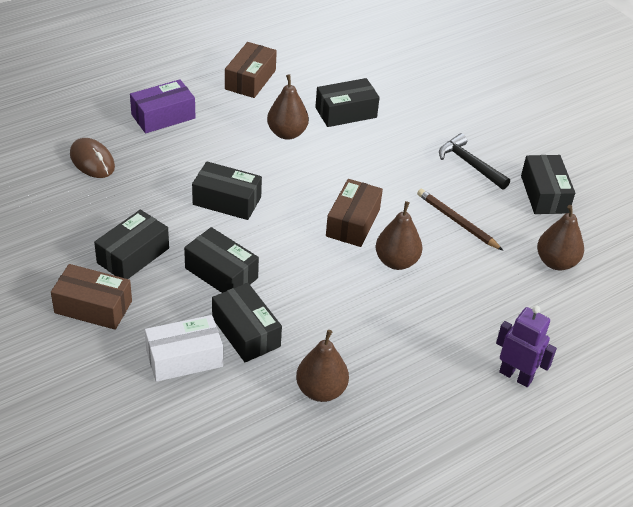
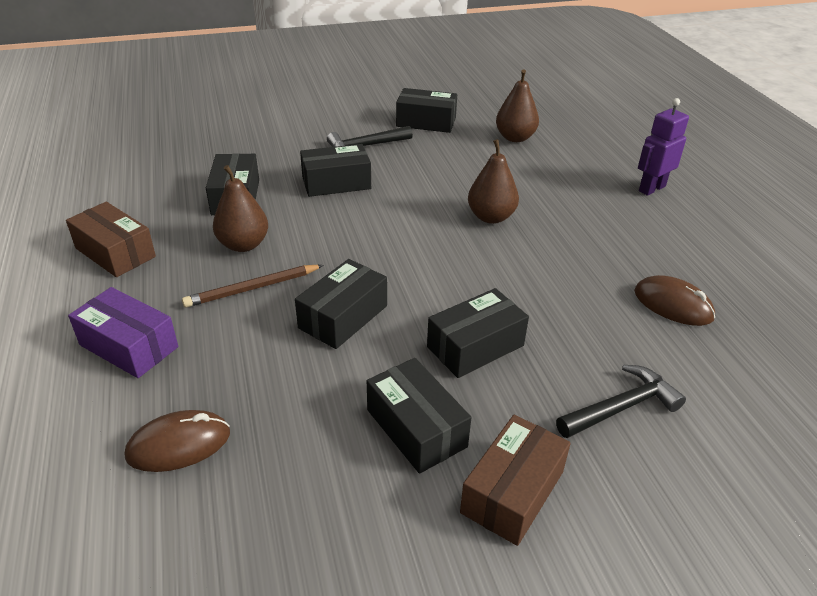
camera: 70 degrees left, 5 degrees down
(163, 116) = (129, 346): purple box -> purple box turned 45 degrees counterclockwise
(184, 358) = (621, 407): white box -> black hammer
(246, 332) = (581, 344): black box -> black box (336, 183)
(321, 390) = (673, 305): brown pear -> brown mouse
(353, 223) = (422, 231): brown box -> none
(457, 221) = (445, 171): brown pencil -> brown pencil (252, 288)

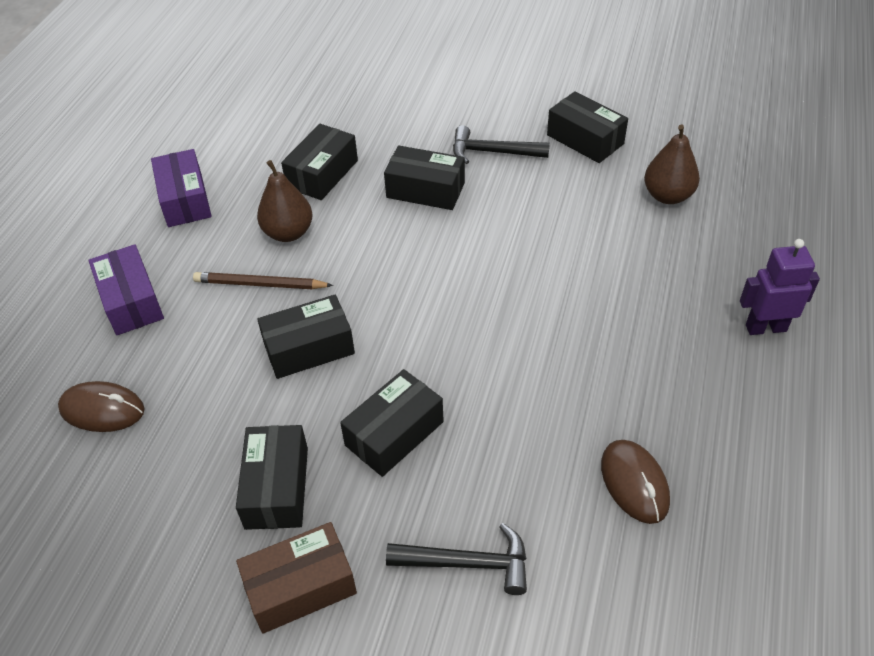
camera: 35 degrees right, 10 degrees up
(115, 252) = (185, 200): brown box -> purple box
(475, 346) = (394, 433): black box -> black box turned 45 degrees counterclockwise
(491, 217) = (542, 293): brown pear -> none

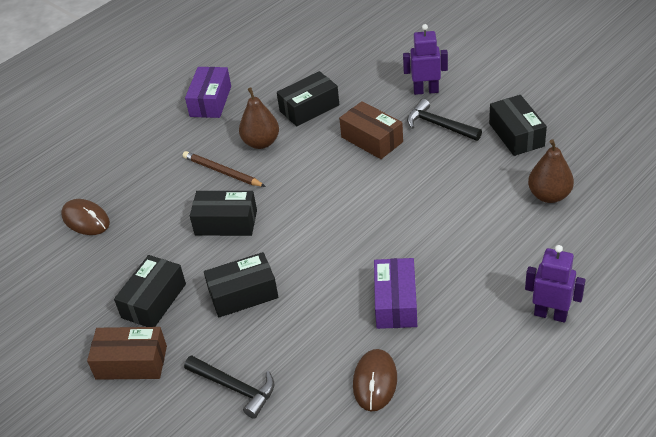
camera: 30 degrees right, 5 degrees down
(131, 301) = (140, 158): purple box -> purple box (396, 302)
(425, 190) = (371, 139): black box -> brown box
(450, 117) = (426, 90): none -> purple robot

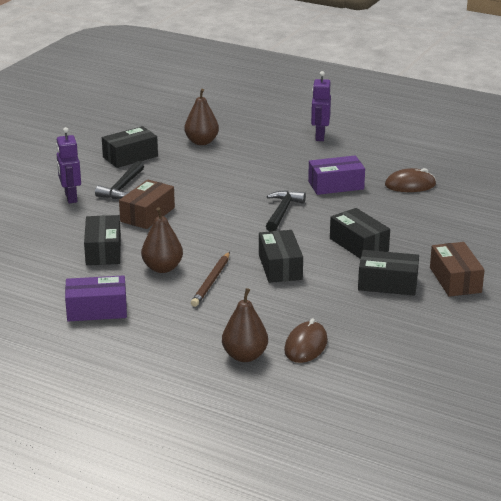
camera: 110 degrees left, 15 degrees down
(94, 179) = (245, 356): none -> brown pear
(235, 388) = (449, 233): black hammer -> black hammer (282, 212)
(309, 108) = (103, 251): black box -> black box turned 45 degrees clockwise

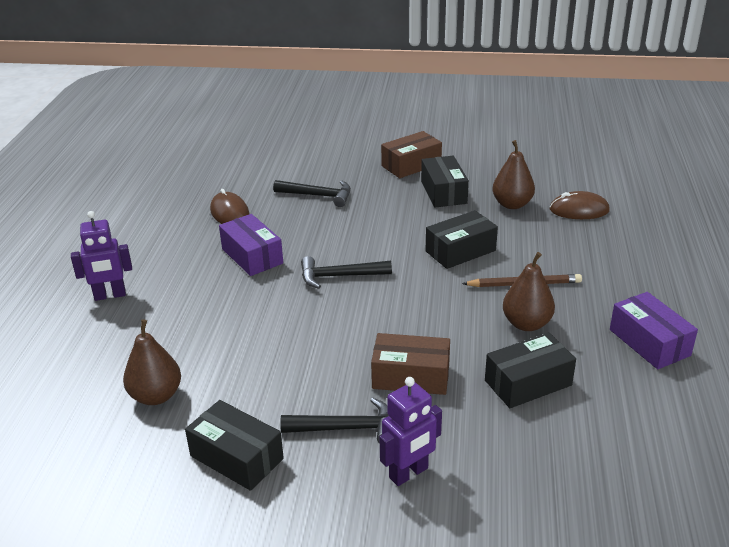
camera: 110 degrees left, 5 degrees up
(245, 356) = (626, 234): brown pear -> brown pear (512, 204)
(359, 245) = (381, 218): black box -> none
(418, 224) = (318, 196): none -> black hammer

